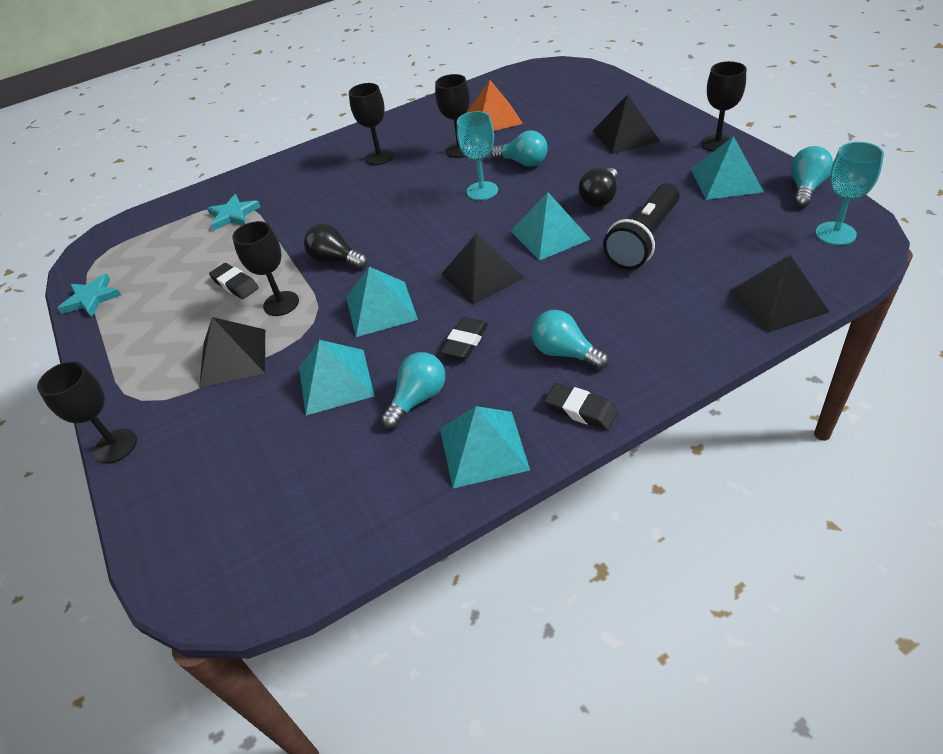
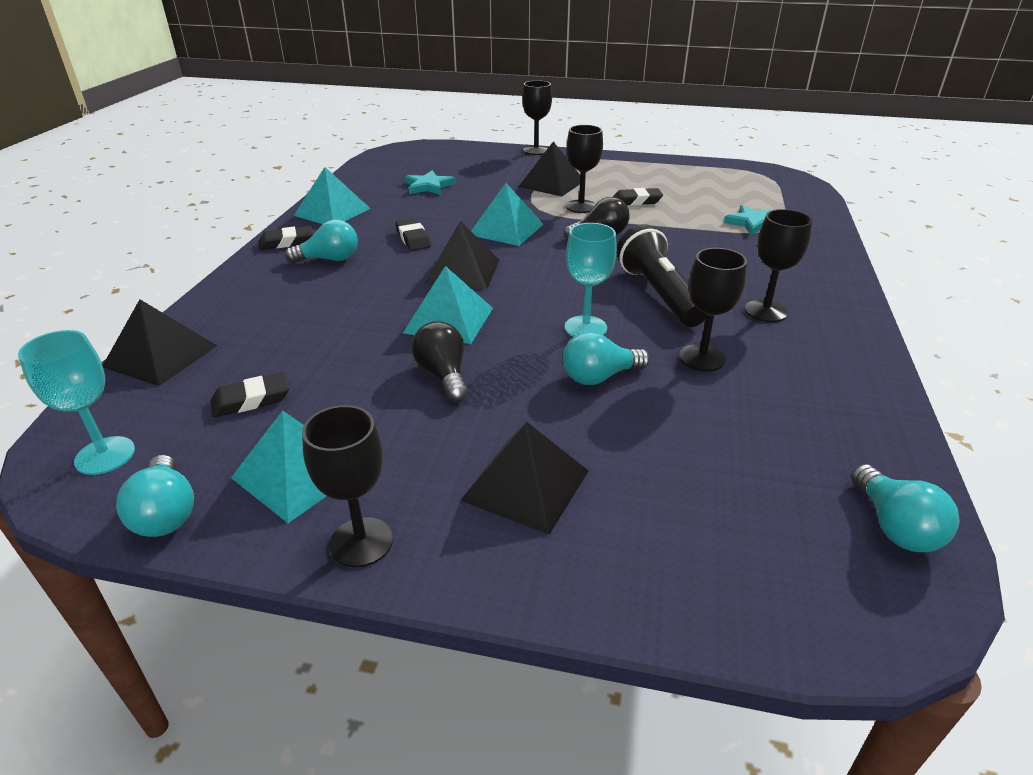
camera: 125 degrees right, 10 degrees down
(91, 298) = (705, 166): turquoise star -> turquoise star (429, 186)
(335, 381) = (468, 198): turquoise pyramid -> none
(418, 399) = (402, 211): turquoise light bulb -> turquoise light bulb (895, 526)
(494, 118) = (757, 421): orange pyramid -> none
(643, 240) = (344, 354): black flashlight -> black flashlight (659, 294)
(727, 232) = (251, 400): none -> black eraser

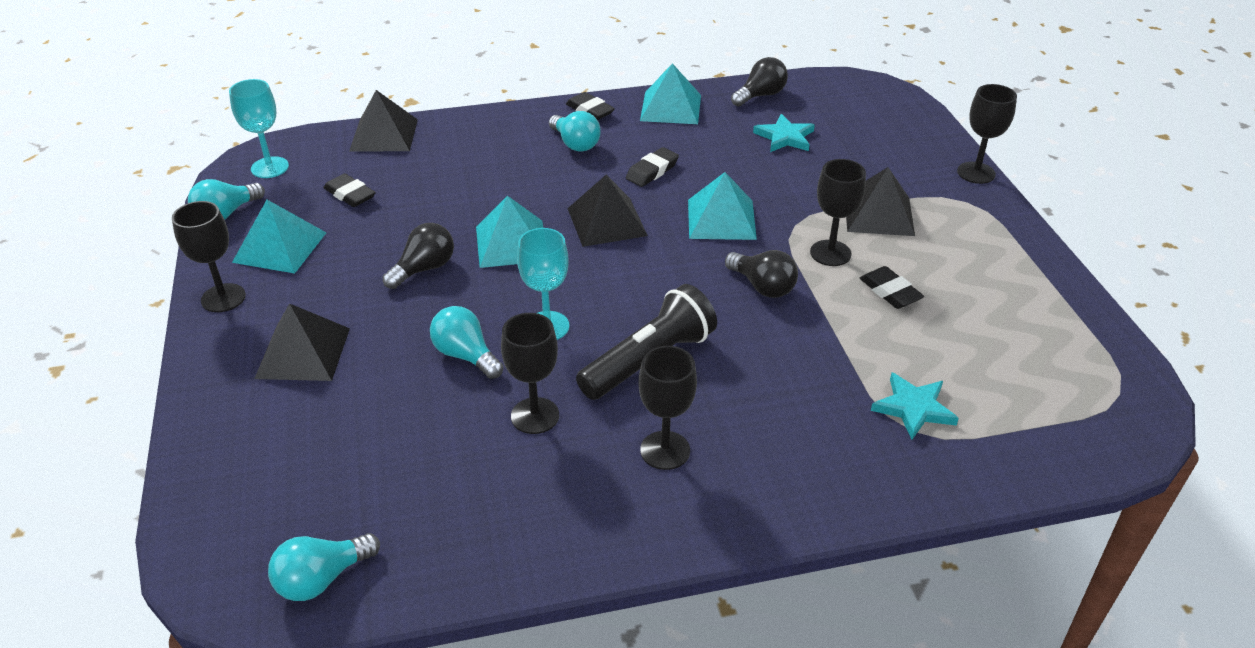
camera: 65 degrees right, 5 degrees up
(363, 180) = (760, 95): none -> black light bulb

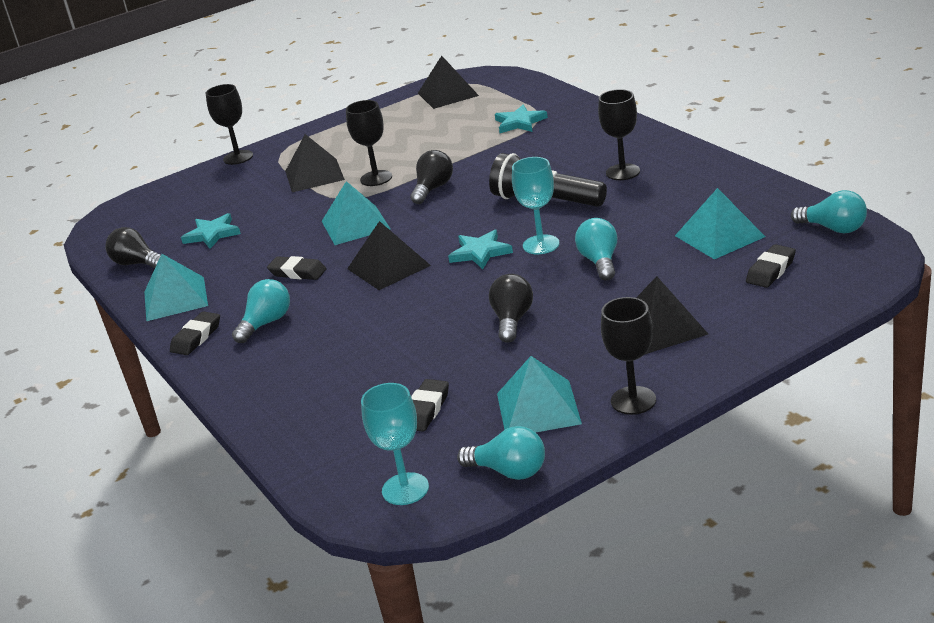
camera: 105 degrees left, 10 degrees down
(384, 135) = (298, 442): black pyramid -> black pyramid (448, 94)
(424, 269) = (512, 320): black light bulb -> black light bulb turned 75 degrees clockwise
(466, 355) = (600, 262): turquoise light bulb -> turquoise light bulb turned 150 degrees clockwise
(511, 243) = (447, 296): turquoise pyramid -> turquoise pyramid (719, 236)
(535, 416) = (634, 217): black goblet -> none
(575, 282) = (480, 252): none -> turquoise star
(890, 292) = (409, 152): black eraser -> black eraser (771, 270)

